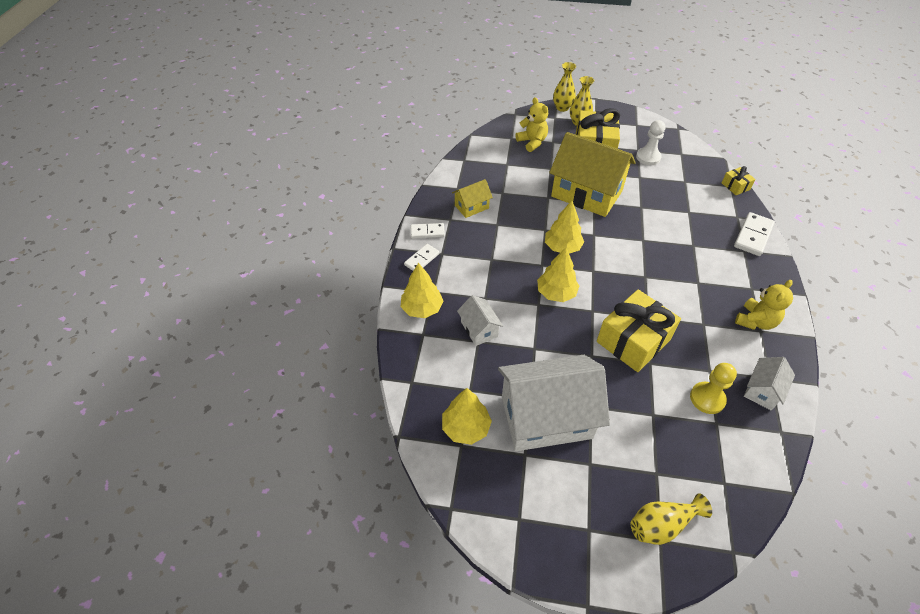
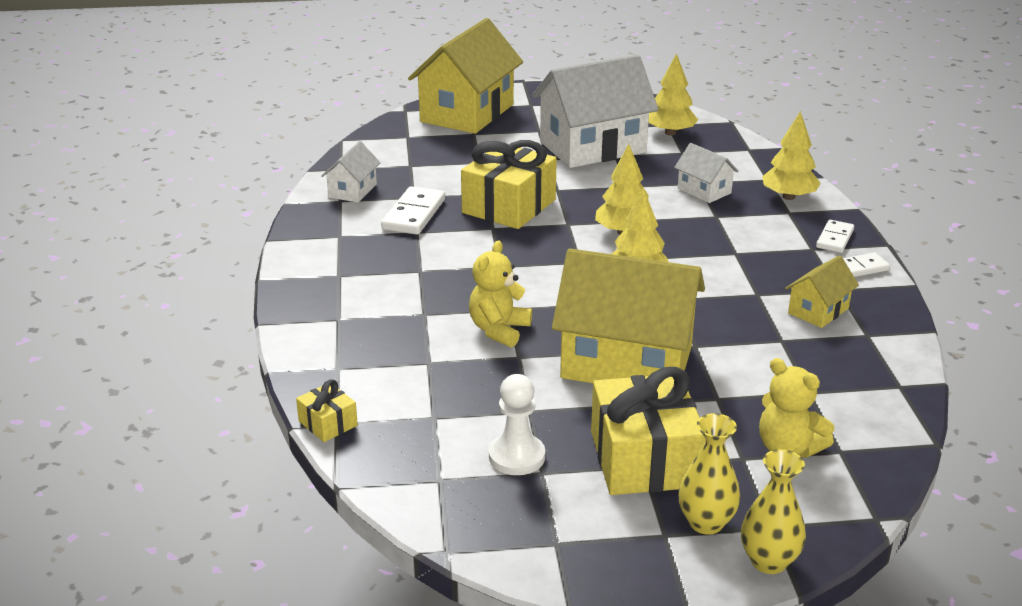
camera: 165 degrees right, 20 degrees down
(662, 525) = (467, 113): yellow vase -> yellow house
(707, 398) = (418, 178): yellow pawn -> none
(753, 236) = (316, 341): white domino -> white domino (414, 214)
(755, 321) = (344, 243): yellow teddy bear -> yellow teddy bear (499, 330)

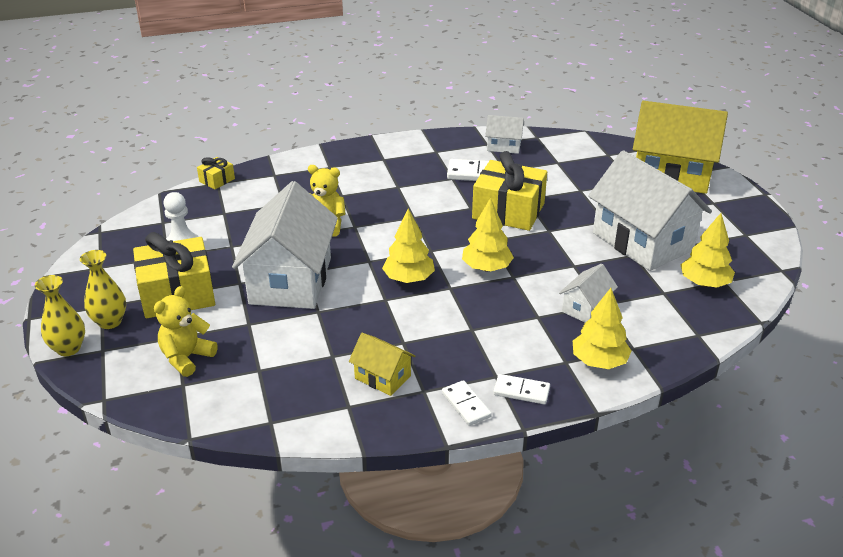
camera: 80 degrees right, 5 degrees up
(627, 362) = (291, 280): yellow house -> white house

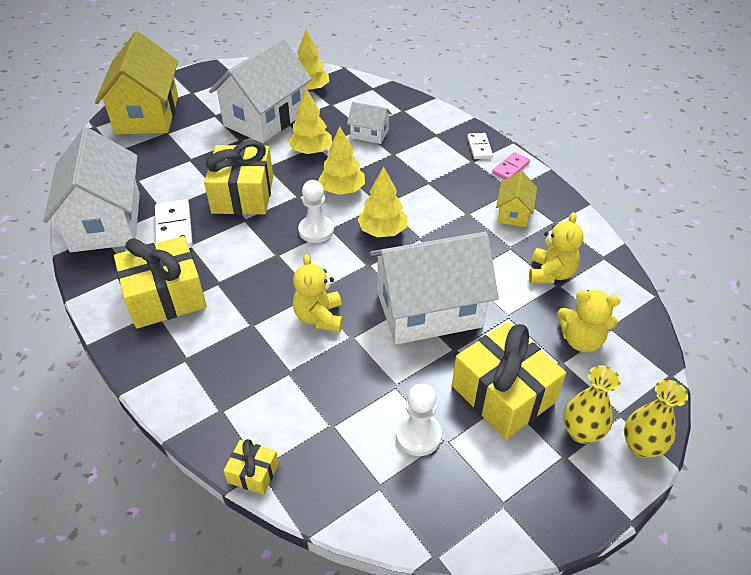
camera: 110 degrees left, 10 degrees up
(277, 370) = (550, 273): none -> yellow teddy bear
(397, 164) = (166, 297): none -> yellow gift
(432, 241) = (316, 230): none -> white pawn
(466, 405) = (510, 168): white domino -> pink domino
(504, 146) = (106, 222): white house -> white house, size x2.15
(599, 362) = (426, 121): yellow tree -> yellow tree (311, 151)

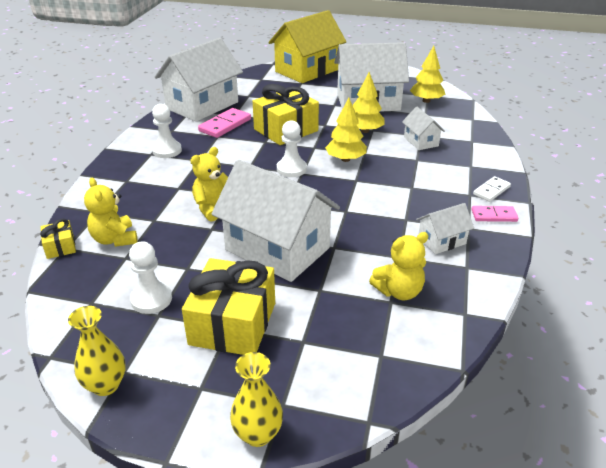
camera: 50 degrees right, 10 degrees down
(166, 297) = (167, 151): yellow gift -> white pawn
(174, 228) = (225, 125): white domino -> pink domino
(382, 231) = (329, 193): yellow tree -> none
(513, 213) = (441, 241): yellow house -> white house
(581, 340) = (342, 342): yellow teddy bear -> yellow teddy bear (115, 239)
(581, 432) = (236, 387): yellow vase -> yellow vase (106, 385)

